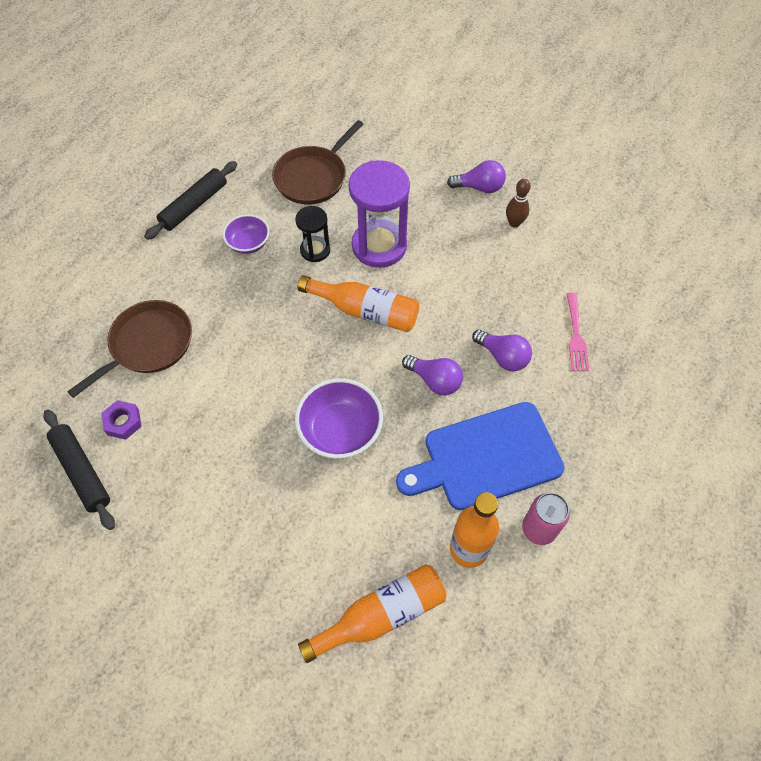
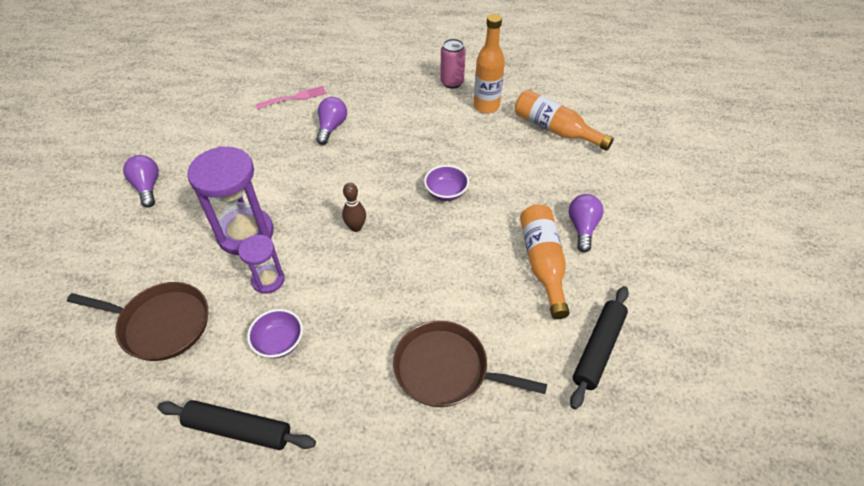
camera: 115 degrees left, 10 degrees down
(123, 422) = (535, 343): purple nut -> none
(315, 250) = (268, 280): black hourglass -> purple hourglass
(340, 431) = (446, 192): purple bowl -> purple bowl, size x0.62
(365, 311) = (325, 217): orange bottle -> orange bottle (542, 263)
(434, 381) = (372, 156): purple light bulb -> purple light bulb (582, 228)
(486, 457) = (418, 115): blue cutting board -> none
(514, 223) = (188, 154): brown bowling pin -> brown bowling pin (356, 227)

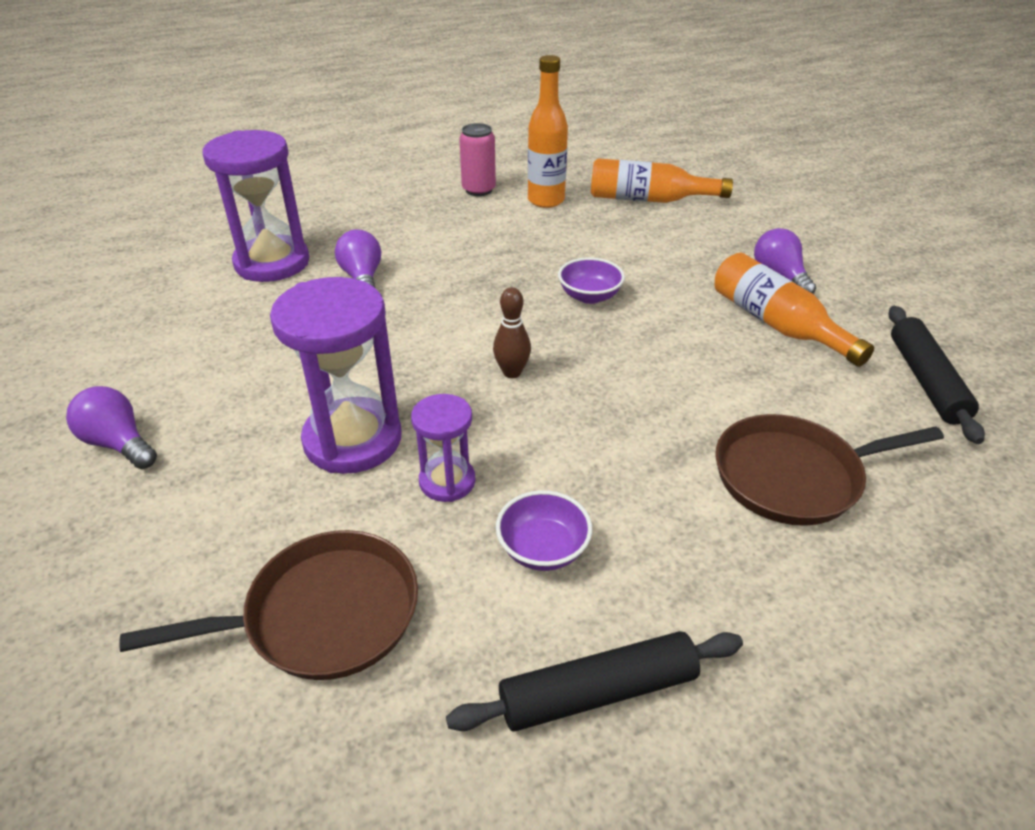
camera: 30 degrees left, 10 degrees down
(294, 98) = (272, 263): pink fork -> purple hourglass

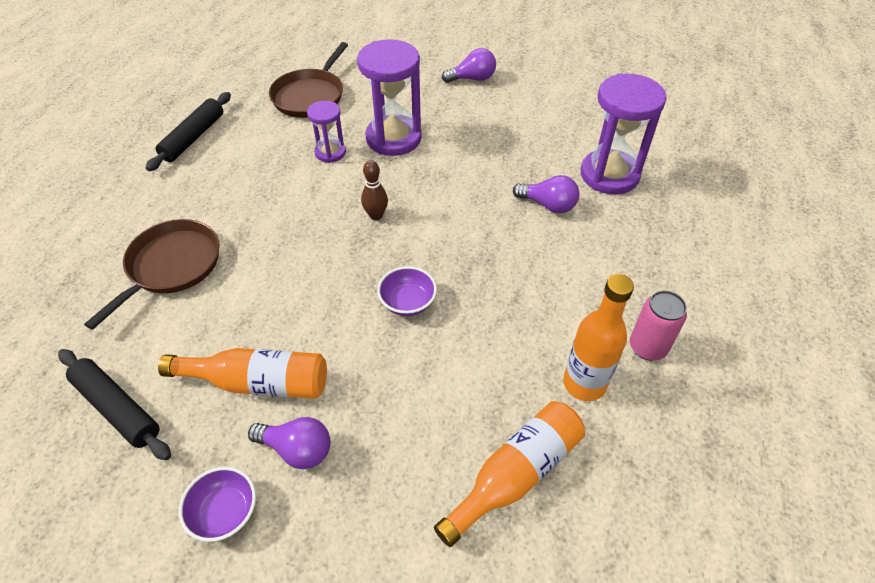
camera: 130 degrees right, 10 degrees up
(543, 549) = (259, 159): purple bowl -> purple bowl (225, 512)

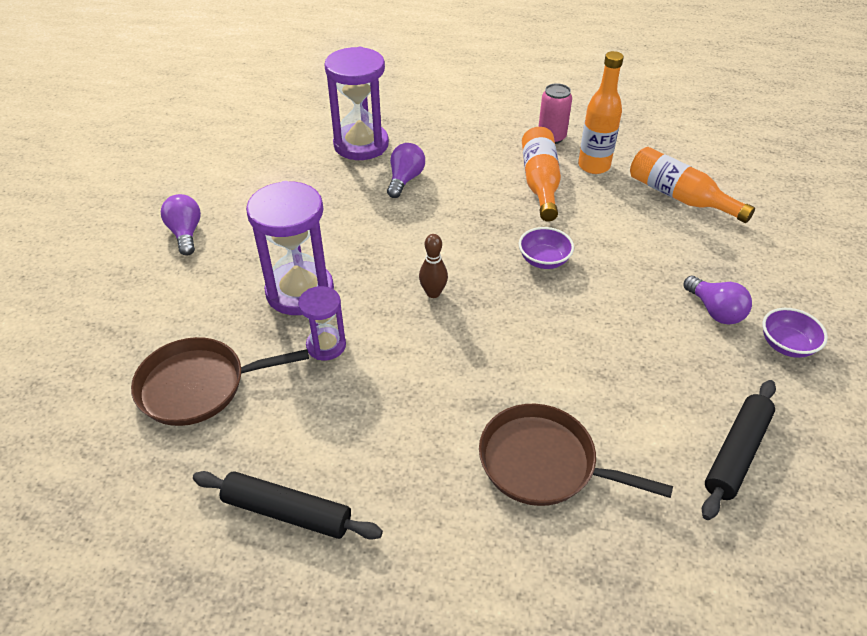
camera: 95 degrees left, 5 degrees down
(258, 382) = (664, 348): orange bottle -> orange bottle (540, 183)
(297, 449) = (715, 311): purple light bulb -> purple light bulb turned 135 degrees clockwise
(310, 96) = (198, 386): brown pan -> brown pan turned 150 degrees clockwise

